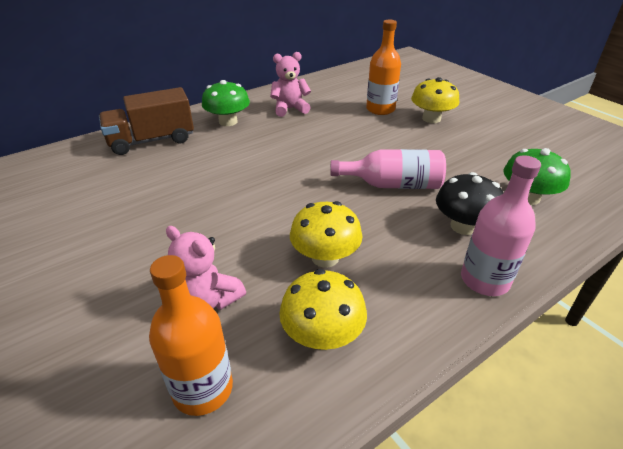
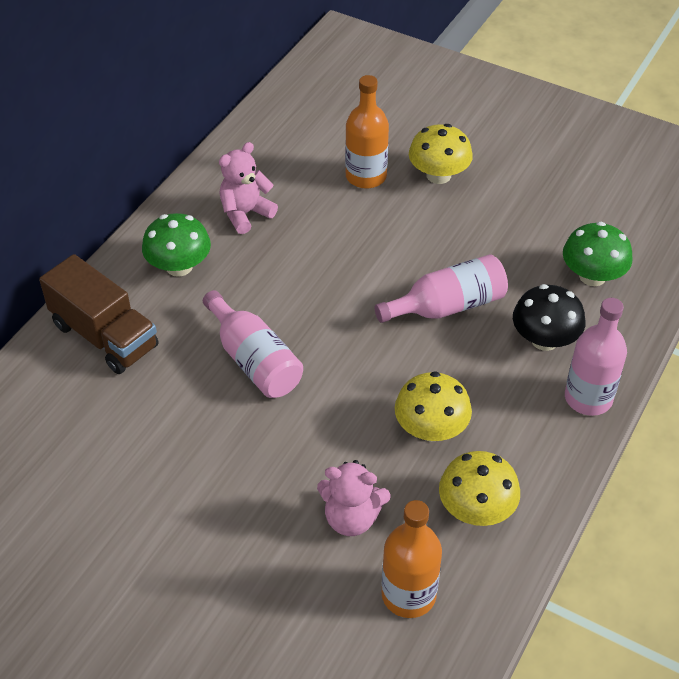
camera: 25 degrees left, 10 degrees up
(152, 141) = (104, 336): brown truck -> brown truck turned 90 degrees counterclockwise
(229, 177) = (254, 360): none -> pink bottle

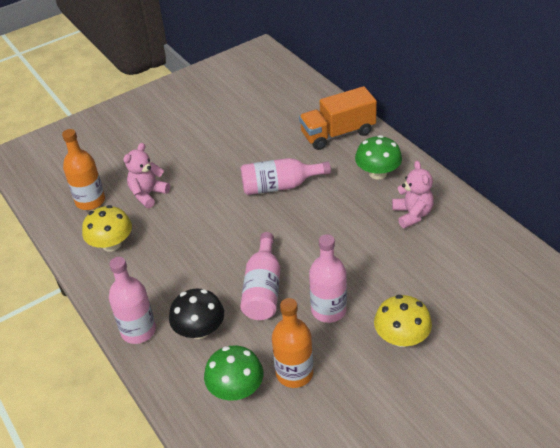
camera: 120 degrees right, 5 degrees down
(104, 336) = (338, 133): brown truck -> orange truck
(366, 176) = (421, 291): orange bottle -> orange bottle (294, 373)
(431, 429) = (176, 245): yellow mushroom -> none
(440, 239) = (328, 310): none -> pink bottle

